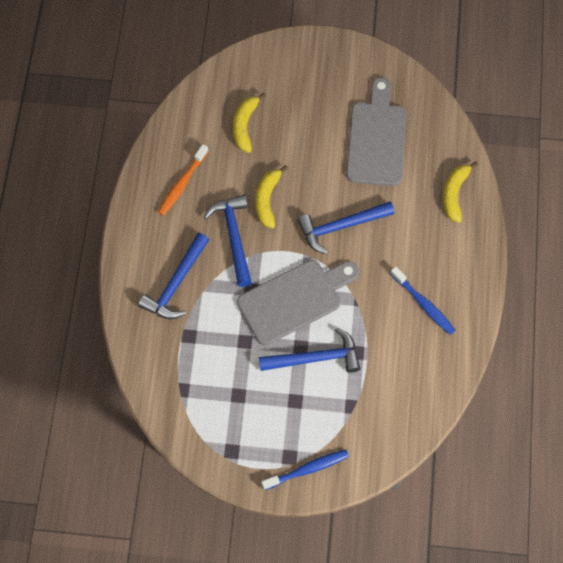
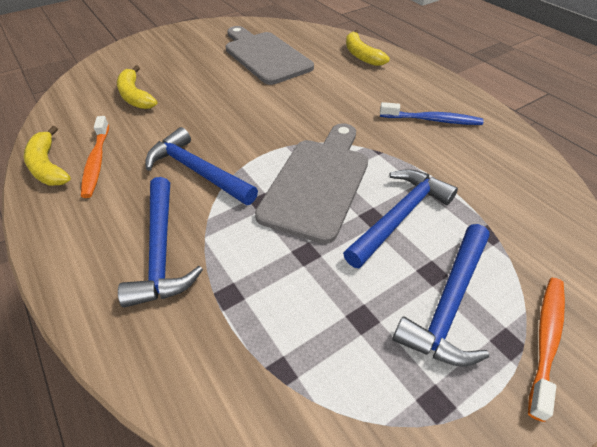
camera: 40 degrees left, 20 degrees down
(267, 199) = (206, 129): yellow banana -> yellow banana (48, 166)
(307, 469) = (546, 340): blue toothbrush -> orange toothbrush
(341, 227) = (298, 112): blue hammer -> blue hammer (449, 303)

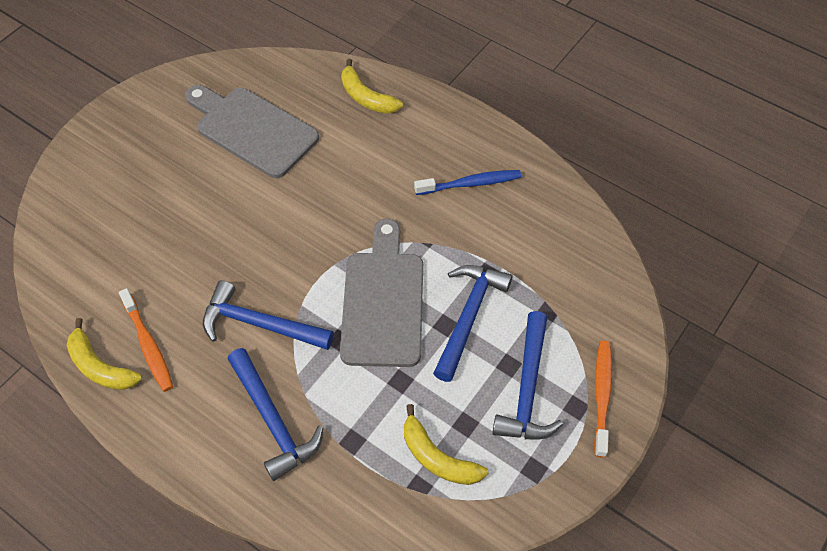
camera: 20 degrees left, 10 degrees up
(135, 96) = (131, 241): yellow banana -> yellow banana (437, 457)

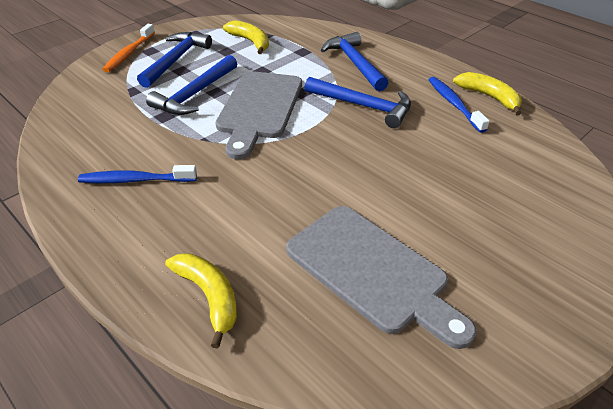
camera: 170 degrees left, 15 degrees down
(148, 345) = (454, 104): orange toothbrush -> blue toothbrush

